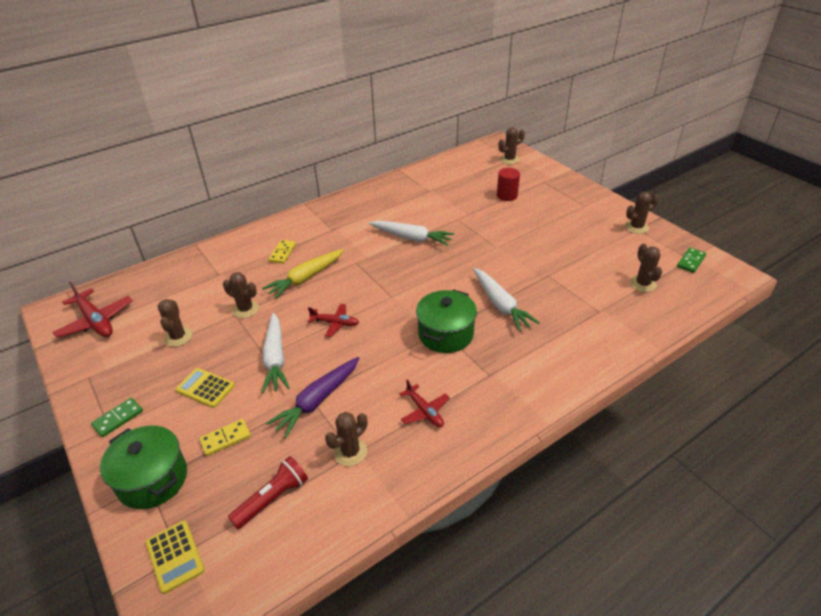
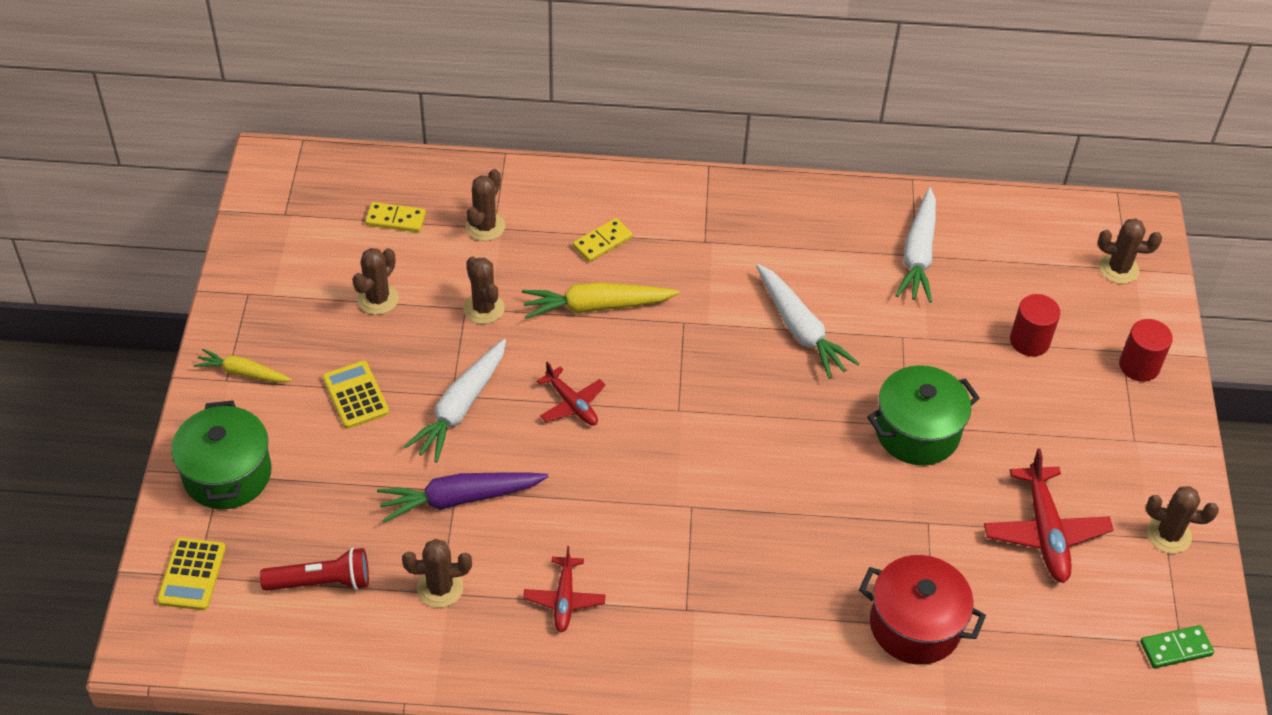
camera: 35 degrees right, 10 degrees up
(96, 321) = (305, 212): red plane -> red plane (1045, 532)
(118, 418) = (243, 373): green domino -> yellow carrot
(225, 438) = (329, 477): yellow domino -> yellow domino (395, 219)
(445, 334) = (691, 515): green pot -> green pot (917, 432)
(501, 305) = (808, 523): white carrot -> white carrot (918, 255)
(555, 183) = (1139, 366): none -> red cylinder
(592, 315) = (915, 625): none -> red pot
(643, 284) = (1050, 631): brown cactus -> brown cactus (485, 226)

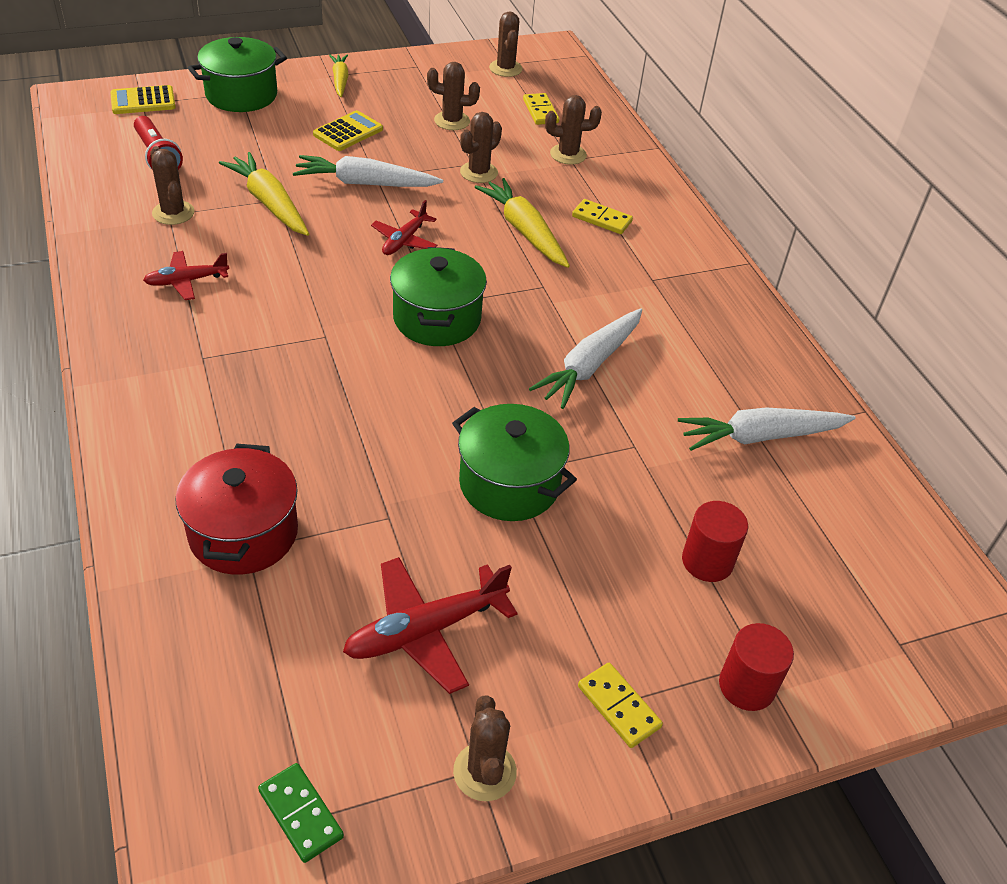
camera: 65 degrees right, 5 degrees down
(459, 499) = (269, 203): purple carrot -> yellow carrot
(699, 415) = (437, 319): none -> green pot
(1118, 269) = (892, 633): brown cactus -> brown cactus (505, 68)
(1137, 442) = (618, 707): none -> yellow domino

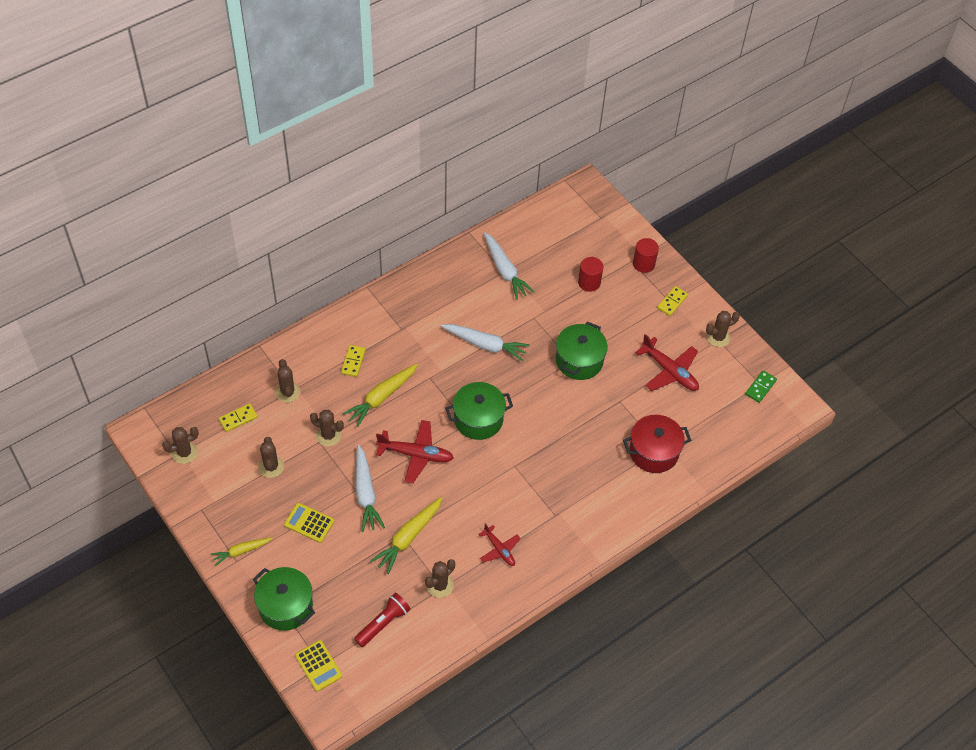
camera: 105 degrees left, 10 degrees up
(404, 240) = (416, 454): red plane -> red plane, size x1.63

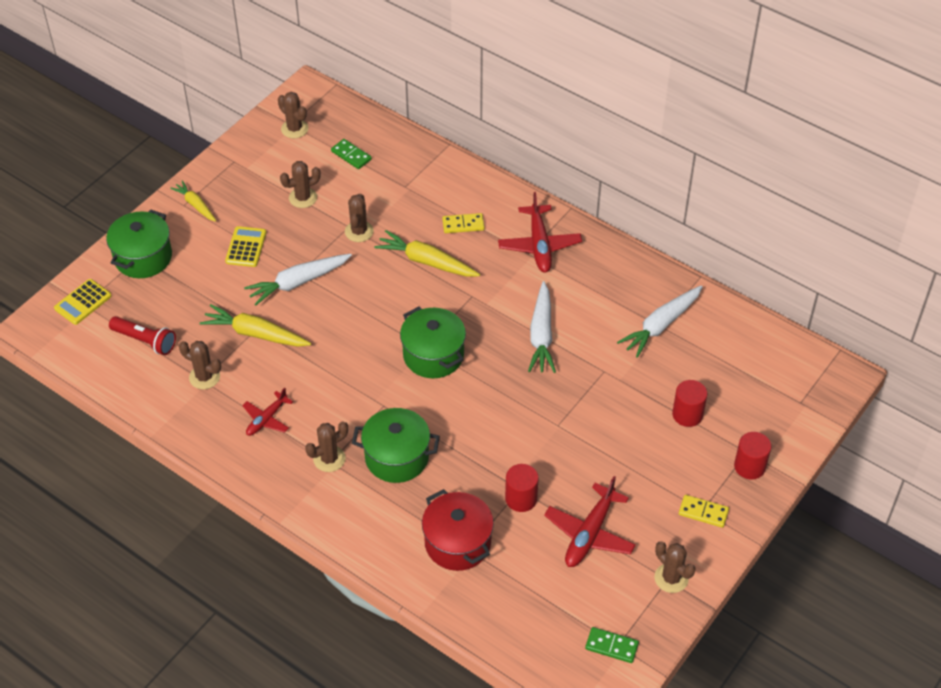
camera: 75 degrees right, 5 degrees down
(238, 418) = (351, 155): yellow domino -> green domino
(287, 392) = (400, 183): brown cactus -> brown cactus (329, 459)
(416, 454) = (363, 312): red plane -> red plane (539, 245)
(579, 361) = (561, 432): green pot -> green pot (397, 457)
(628, 402) = (521, 498): none -> red cylinder

